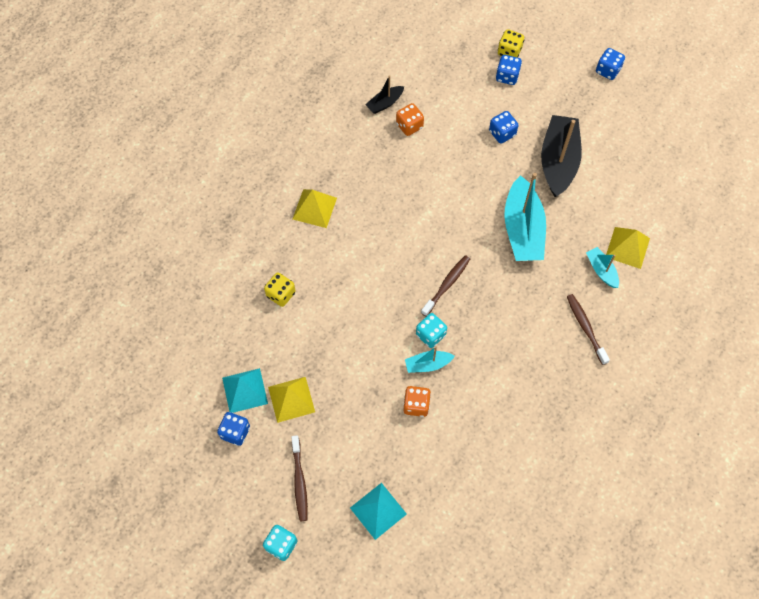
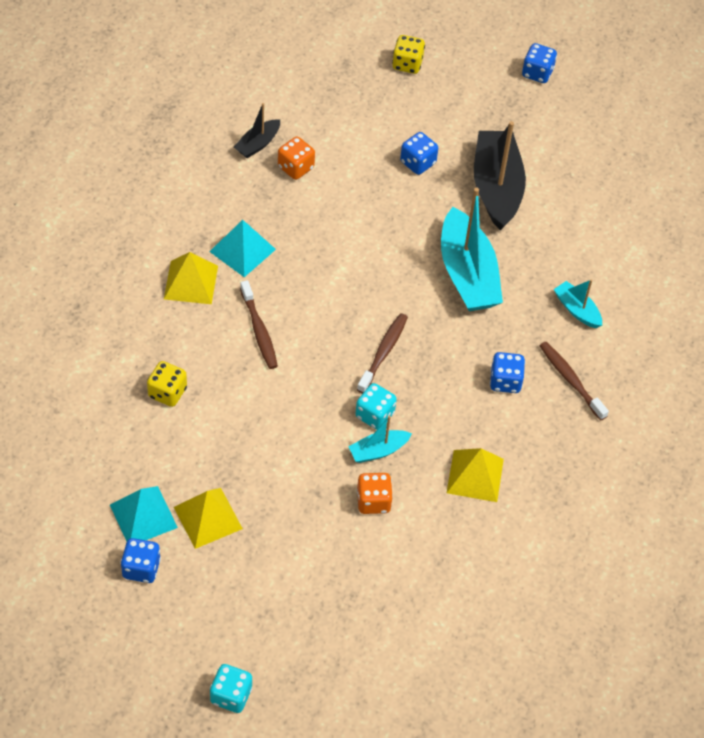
camera: 15 degrees left, 10 degrees down
(299, 481) = (239, 615): brown toothbrush -> brown toothbrush (259, 330)
(378, 510) = (349, 635): turquoise pyramid -> turquoise pyramid (242, 250)
(507, 76) = (410, 94): blue dice -> blue dice (505, 381)
(627, 247) = (604, 278): yellow pyramid -> yellow pyramid (475, 475)

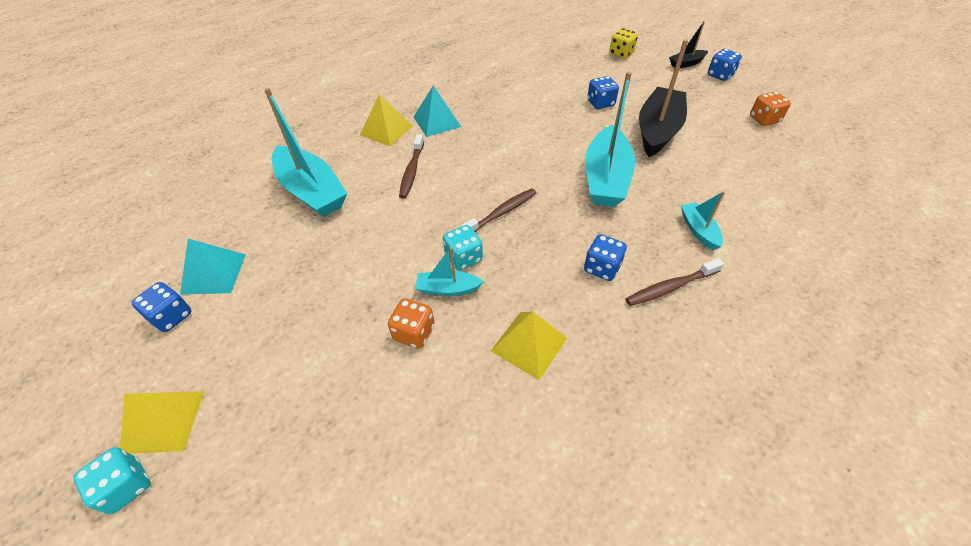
camera: 30 degrees right, 5 degrees down
(167, 392) = (312, 191): yellow dice -> turquoise boat
(208, 518) = (261, 294): yellow pyramid -> yellow pyramid (163, 421)
(258, 144) = (490, 71): black boat -> black boat (686, 63)
(295, 167) = (507, 87): orange dice -> orange dice (764, 119)
(571, 380) = (670, 287): brown toothbrush -> brown toothbrush turned 105 degrees counterclockwise

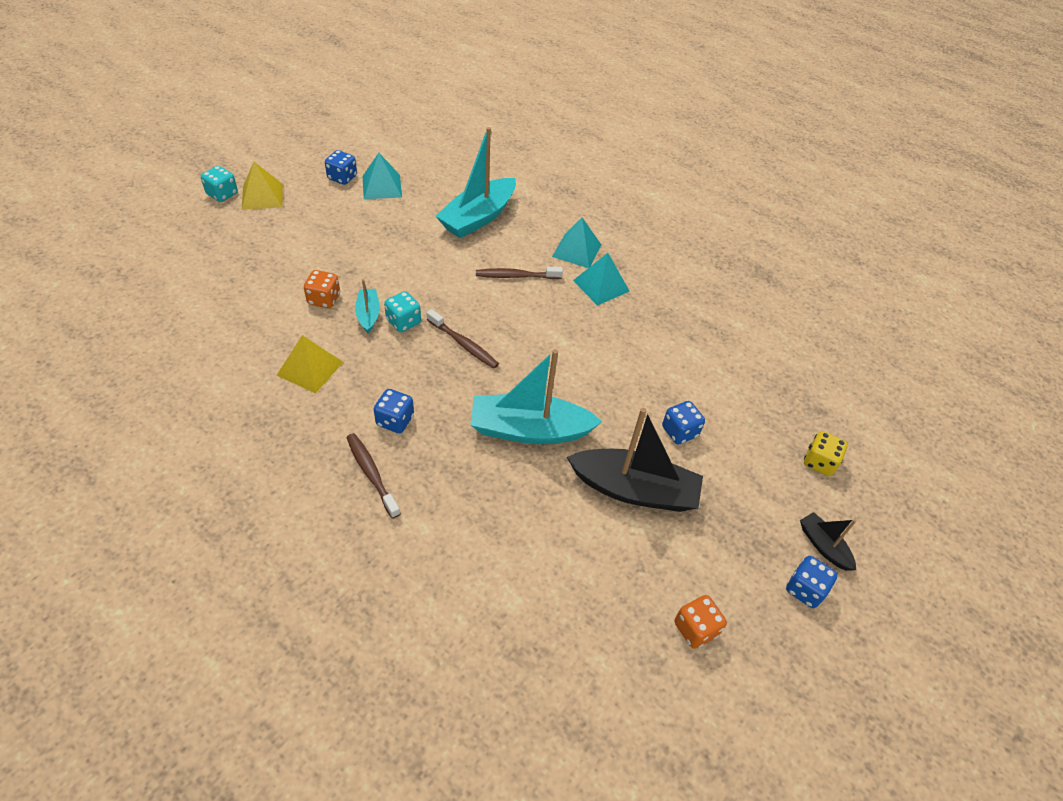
camera: 75 degrees right, 0 degrees up
(386, 130) = (576, 250): yellow pyramid -> turquoise pyramid
(698, 230) = (453, 509): turquoise boat -> none

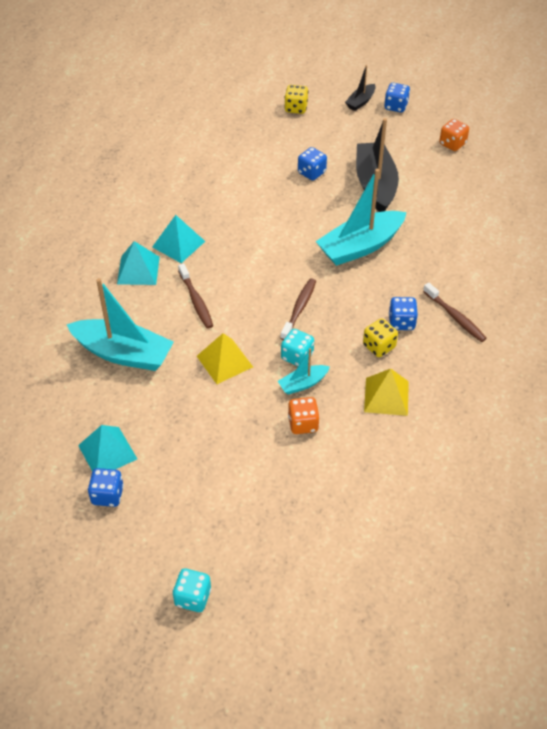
camera: 105 degrees left, 0 degrees up
(262, 196) = (177, 555): yellow pyramid -> yellow pyramid (224, 361)
(371, 474) = (455, 317): brown toothbrush -> brown toothbrush turned 75 degrees counterclockwise
(375, 388) = (379, 346): none -> yellow dice
(529, 430) = (360, 246): turquoise boat -> turquoise boat turned 75 degrees clockwise

